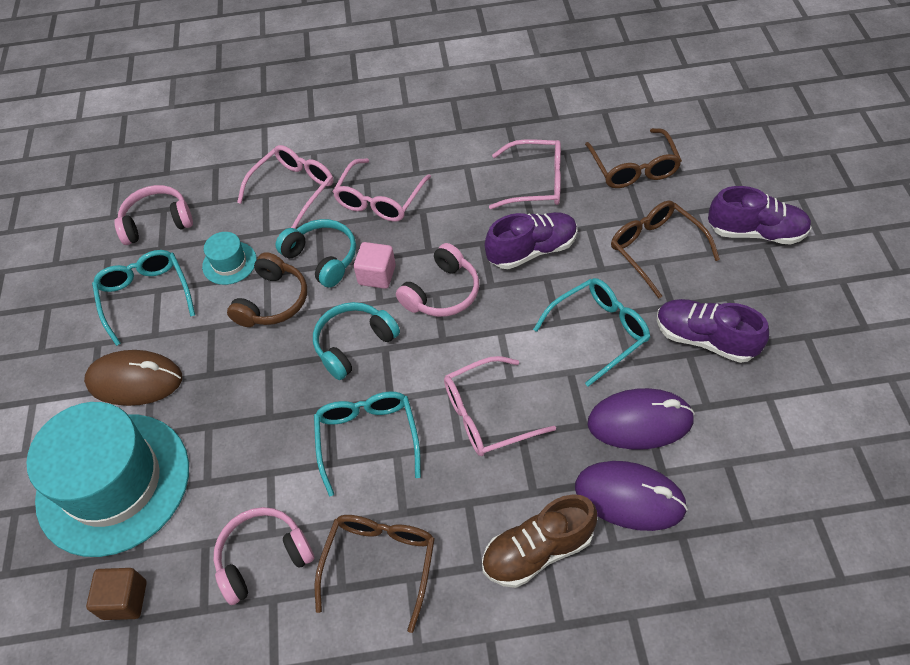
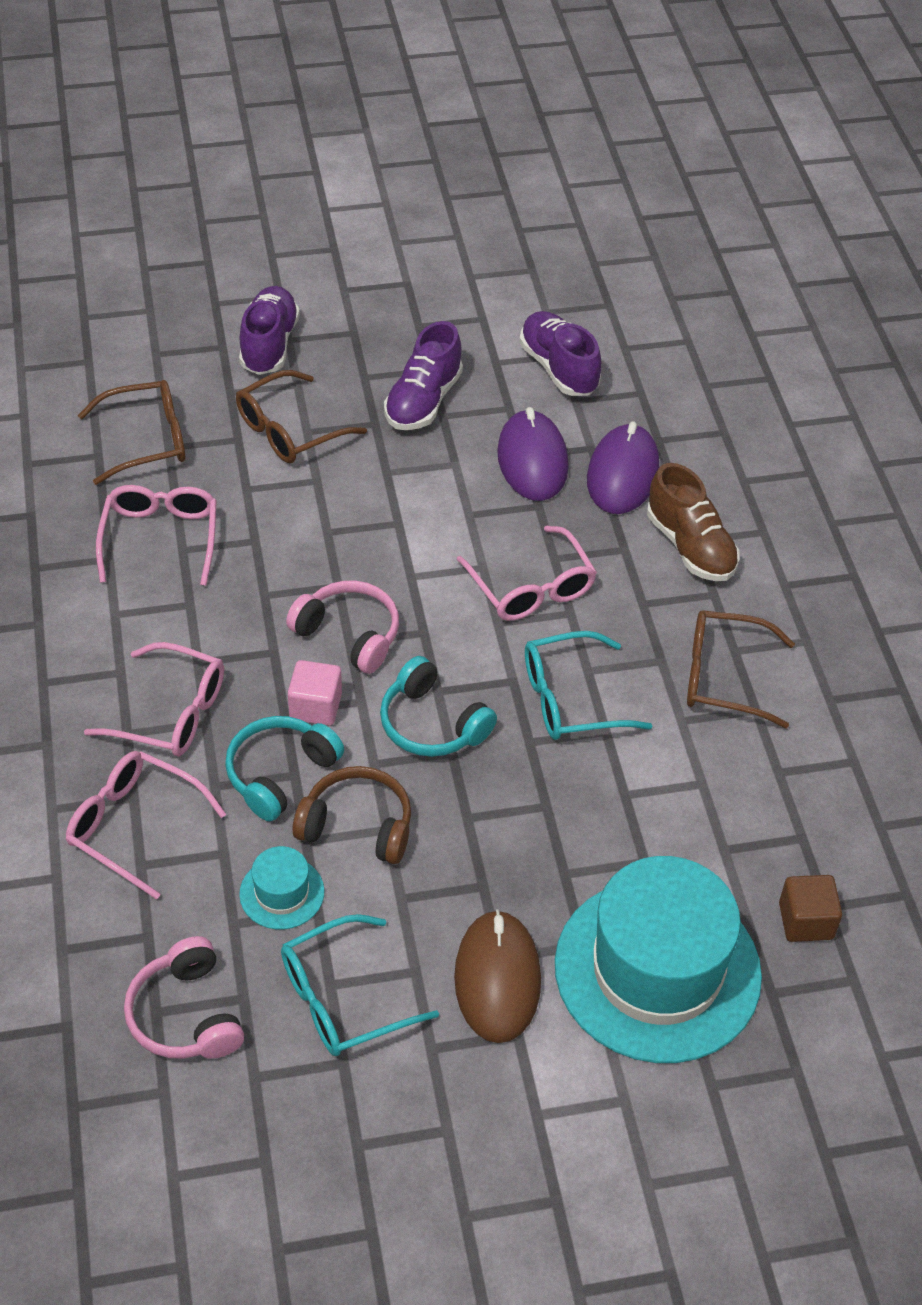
camera: 100 degrees left, 5 degrees down
(263, 558) = (733, 786): pink headphones -> none
(532, 250) = (282, 544): purple shoe -> purple shoe (558, 368)
(599, 332) = (413, 487): turquoise glasses -> none

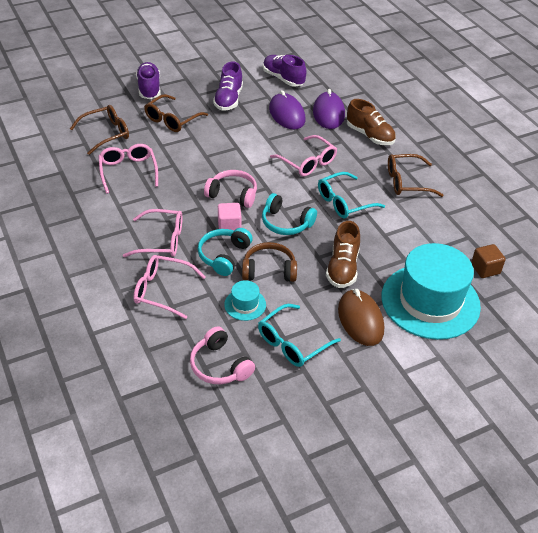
camera: 15 degrees left, 5 degrees down
(507, 853) = (342, 268): none -> brown shoe

